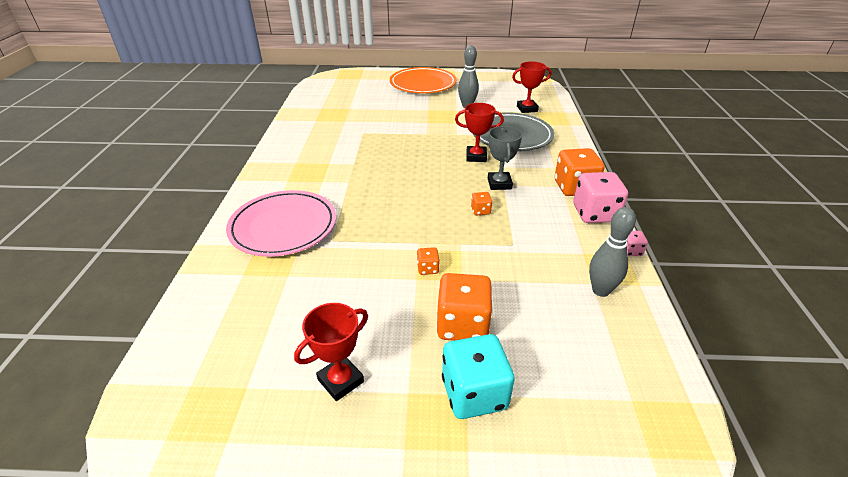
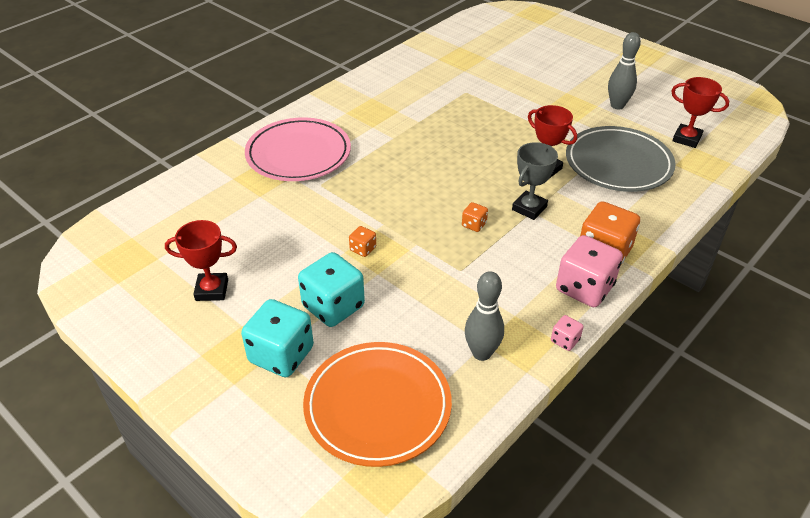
camera: 40 degrees right, 5 degrees up
(423, 84) = (602, 57): orange plate -> orange plate (377, 406)
(462, 325) = (333, 306): orange dice -> turquoise dice

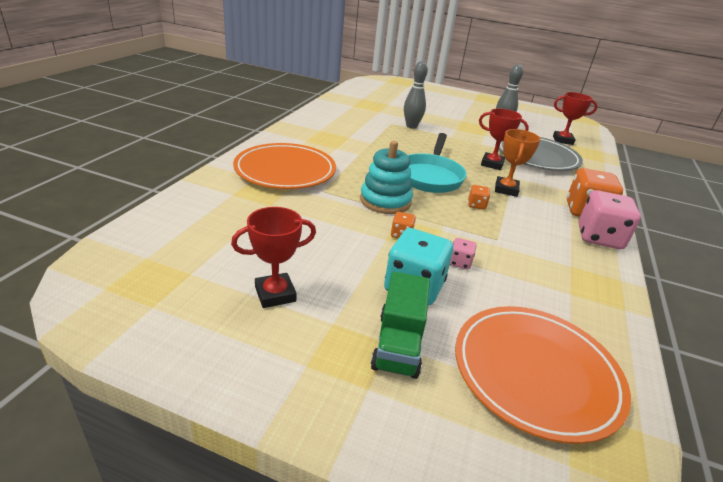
camera: 25 degrees left, 10 degrees down
(281, 355) = (398, 344): turquoise dice -> green truck
(298, 154) = (285, 171): pink plate -> orange plate
(376, 206) = (385, 201): none -> turquoise stacking toy
(451, 178) = (430, 176): none -> turquoise pan
(481, 353) = (576, 301): grey bowling pin -> grey bowling pin (411, 126)
(529, 208) = (506, 189): grey trophy -> orange trophy
(565, 340) = (626, 278): pink dice -> pink dice (460, 262)

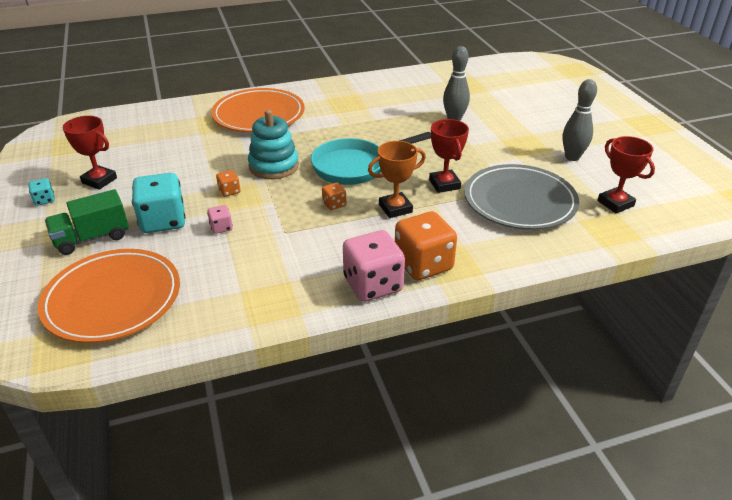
camera: 55 degrees right, 5 degrees up
(262, 351) = (44, 200): none -> turquoise dice

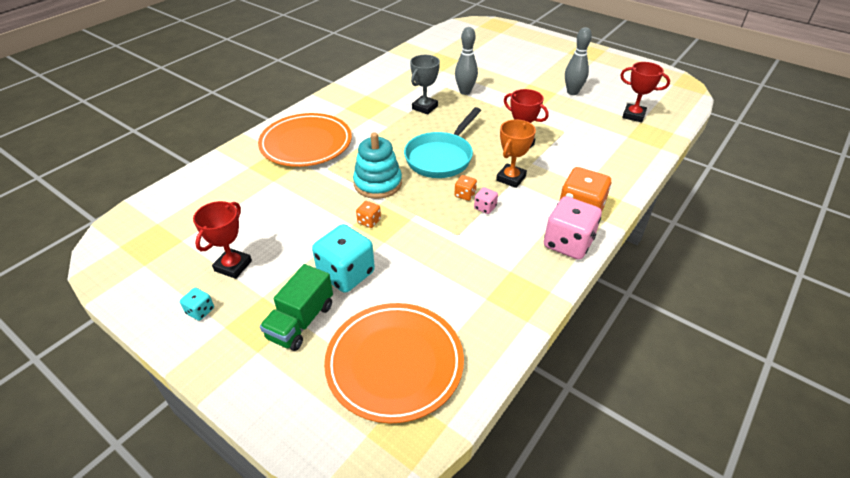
camera: 35 degrees left, 5 degrees up
(99, 180) = (233, 266): red trophy -> red trophy turned 60 degrees counterclockwise
(221, 227) = (403, 255): pink dice -> pink dice (485, 207)
(396, 120) = (425, 107): none -> grey trophy
(519, 201) = (580, 138): grey plate -> none

